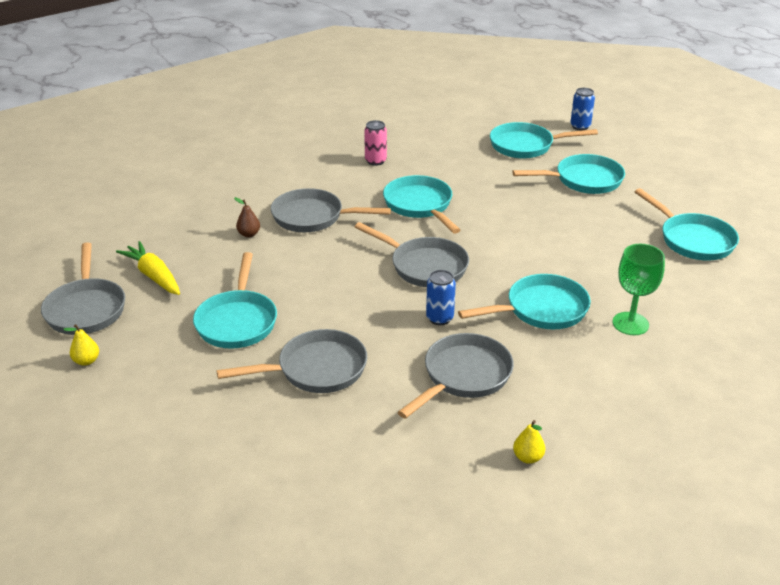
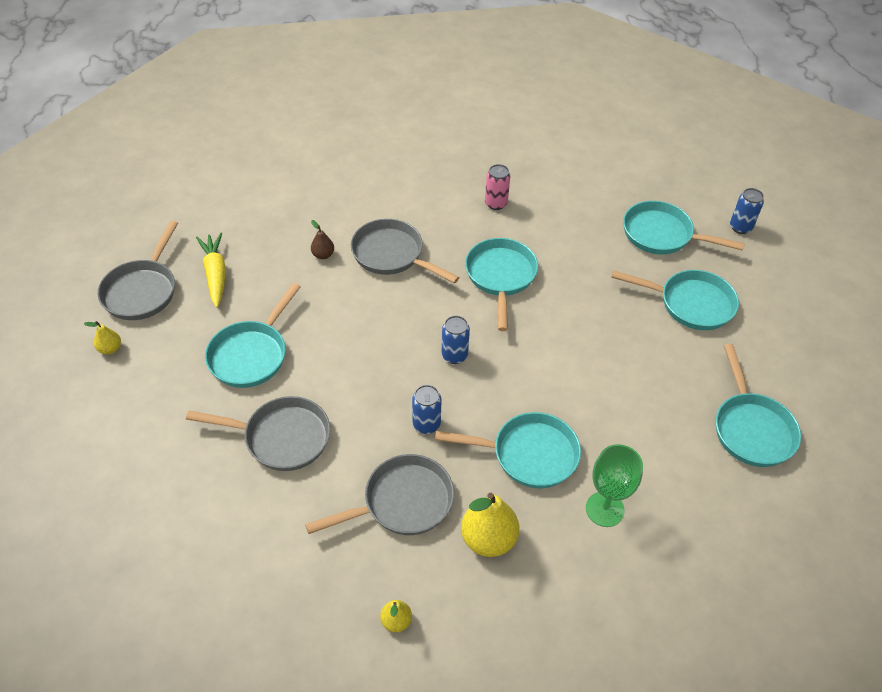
camera: 25 degrees right, 15 degrees up
(424, 266) = (454, 355): grey pan -> blue can
(557, 375) = (488, 539): none -> yellow pear

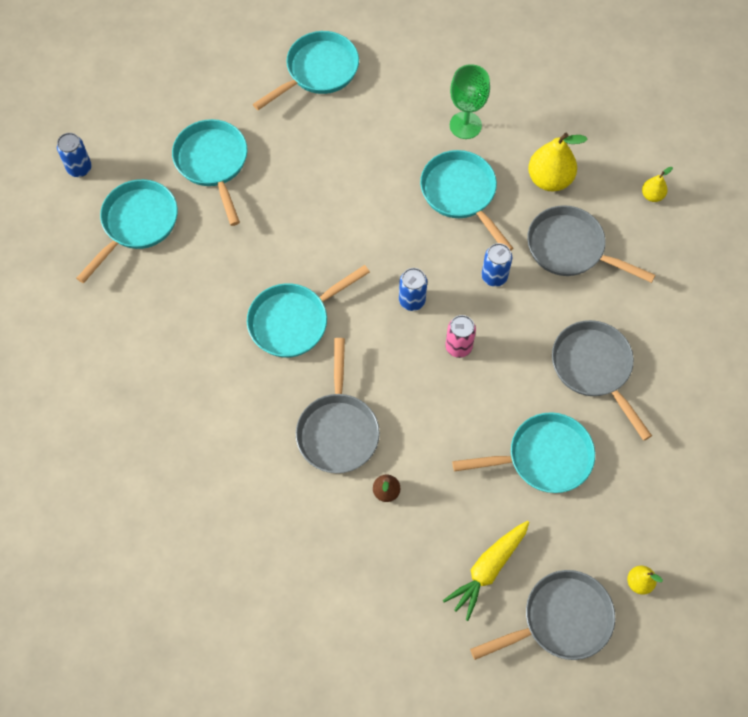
camera: 125 degrees left, 15 degrees up
(496, 203) = (196, 386): pink can -> pink can (458, 347)
(662, 235) = (137, 224): turquoise pan -> turquoise pan turned 135 degrees counterclockwise

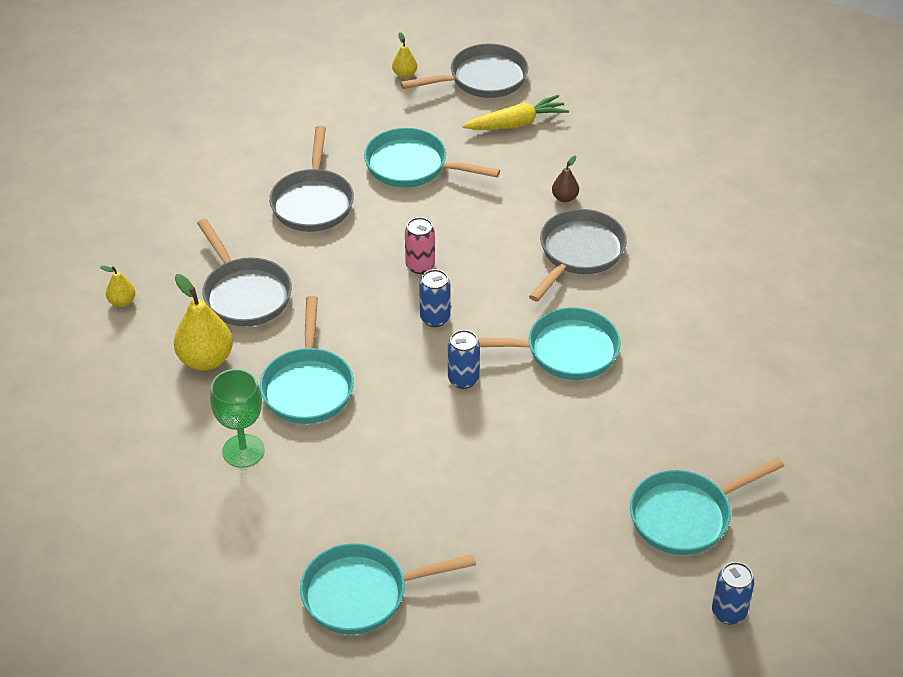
camera: 150 degrees left, 20 degrees down
(213, 163) = (560, 543): turquoise pan -> none
(494, 276) = (339, 303): blue can -> blue can (463, 379)
(561, 620) = (482, 79): grey pan -> grey pan turned 150 degrees clockwise

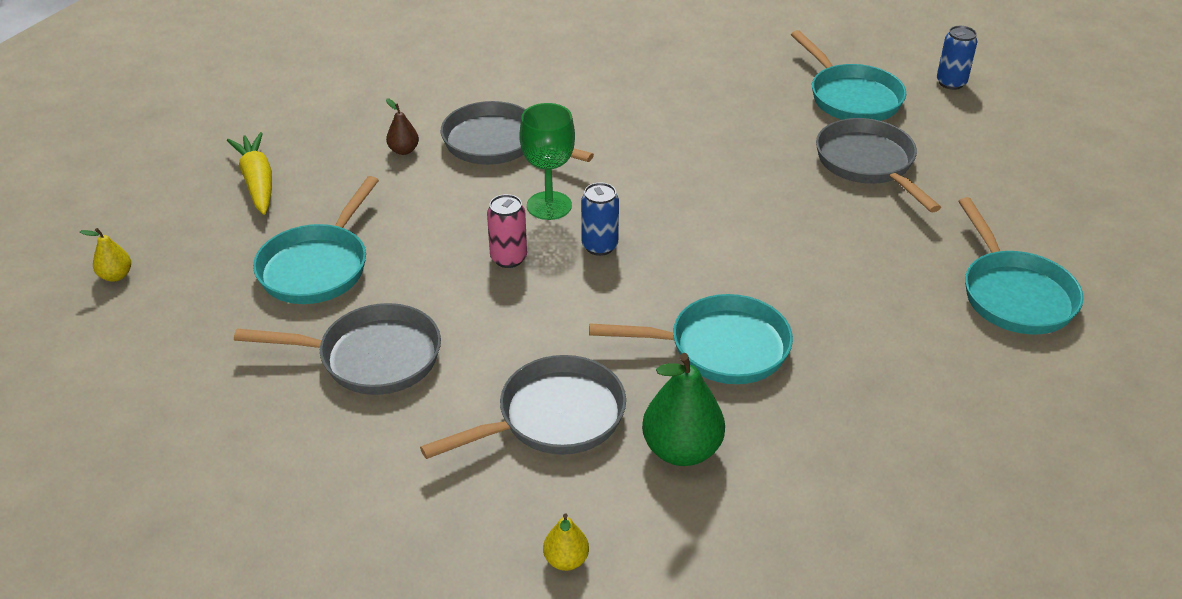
camera: 90 degrees left, 5 degrees down
(206, 360) = (681, 450): yellow pear -> green pear
(243, 451) = (836, 401): green goblet -> green goblet (549, 206)
(463, 379) = (695, 225): blue can -> none
(482, 79) = (156, 207): grey pan -> grey pan (868, 164)
(565, 351) = (647, 157): turquoise pan -> none

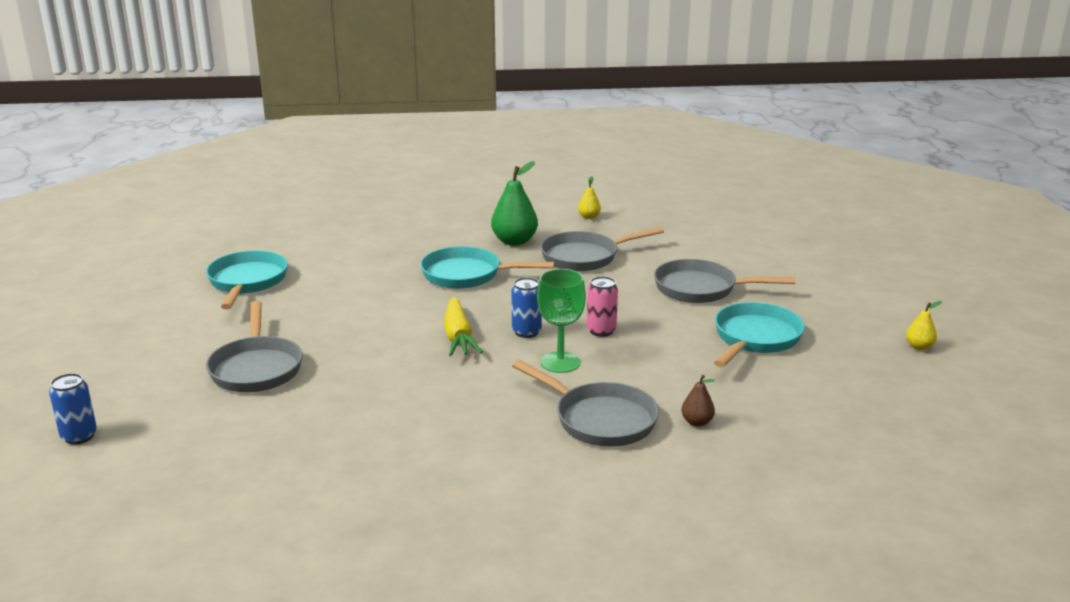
camera: 170 degrees left, 15 degrees down
(257, 182) = (837, 406): yellow carrot -> yellow carrot (458, 337)
(851, 97) = (203, 431): turquoise pan -> none

